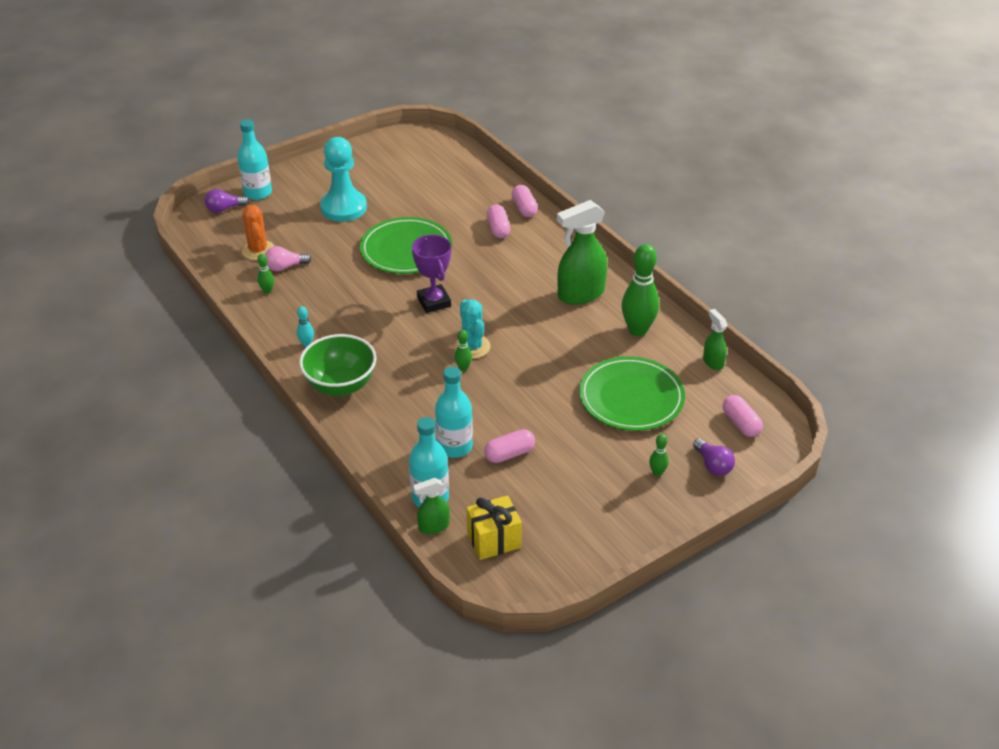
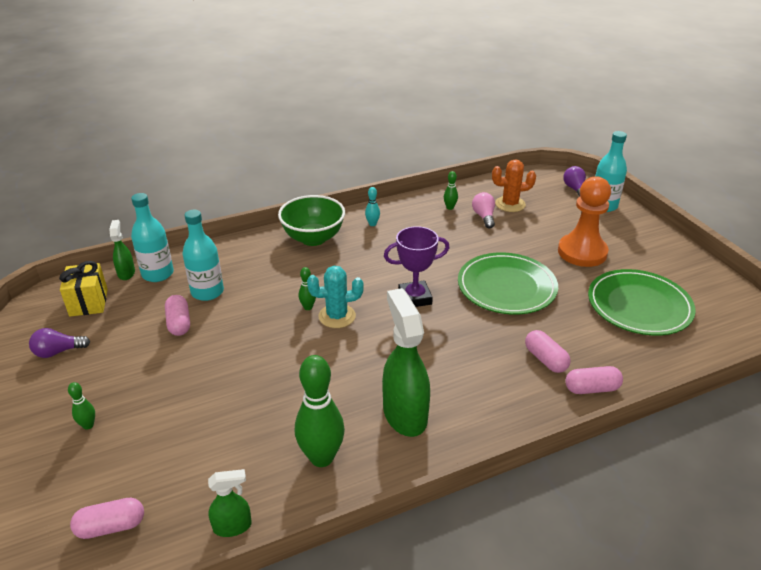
camera: 100 degrees right, 5 degrees down
(343, 208) = (582, 252): turquoise pawn -> orange pawn
(498, 229) = (545, 359): pink capsule -> pink capsule turned 60 degrees clockwise
(631, 397) = (208, 427): green plate -> green plate (639, 305)
(713, 465) = (66, 478): purple light bulb -> purple light bulb (58, 352)

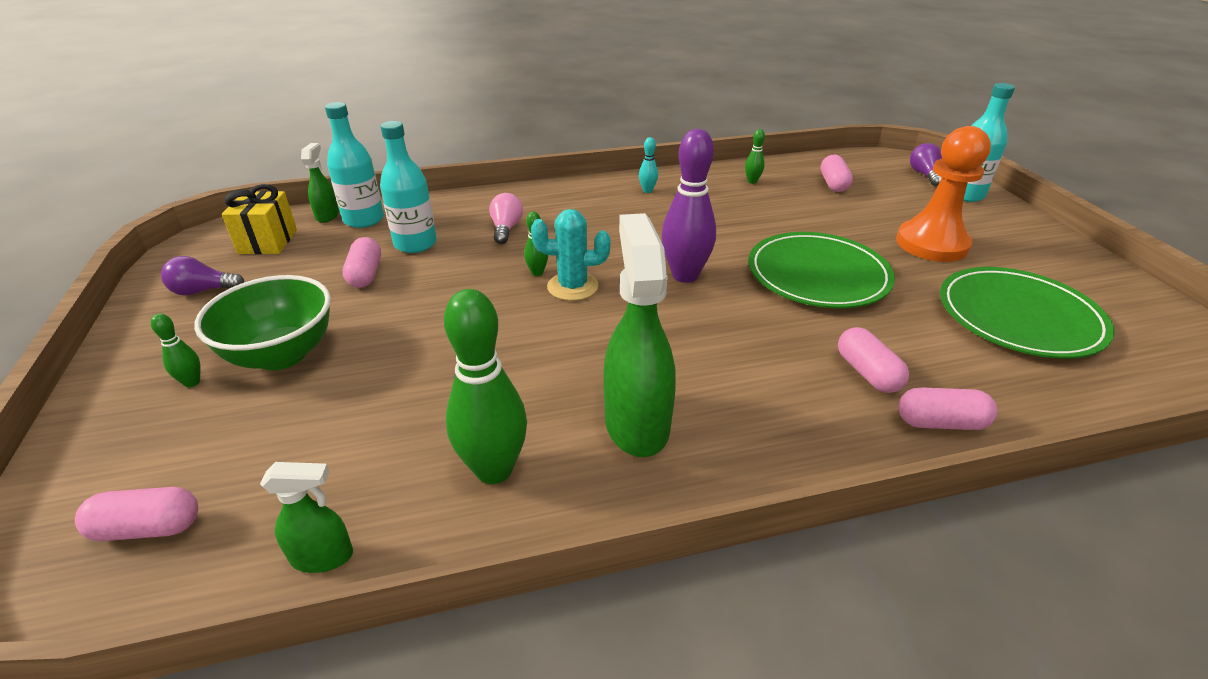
camera: 10 degrees right, 0 degrees up
(313, 238) = (568, 199): green bowl -> green bowl (282, 354)
(415, 298) = (685, 275): purple trophy -> purple bowling pin
(484, 217) = (796, 194): pink light bulb -> pink light bulb (506, 229)
(510, 204) = (833, 184): orange cactus -> pink capsule

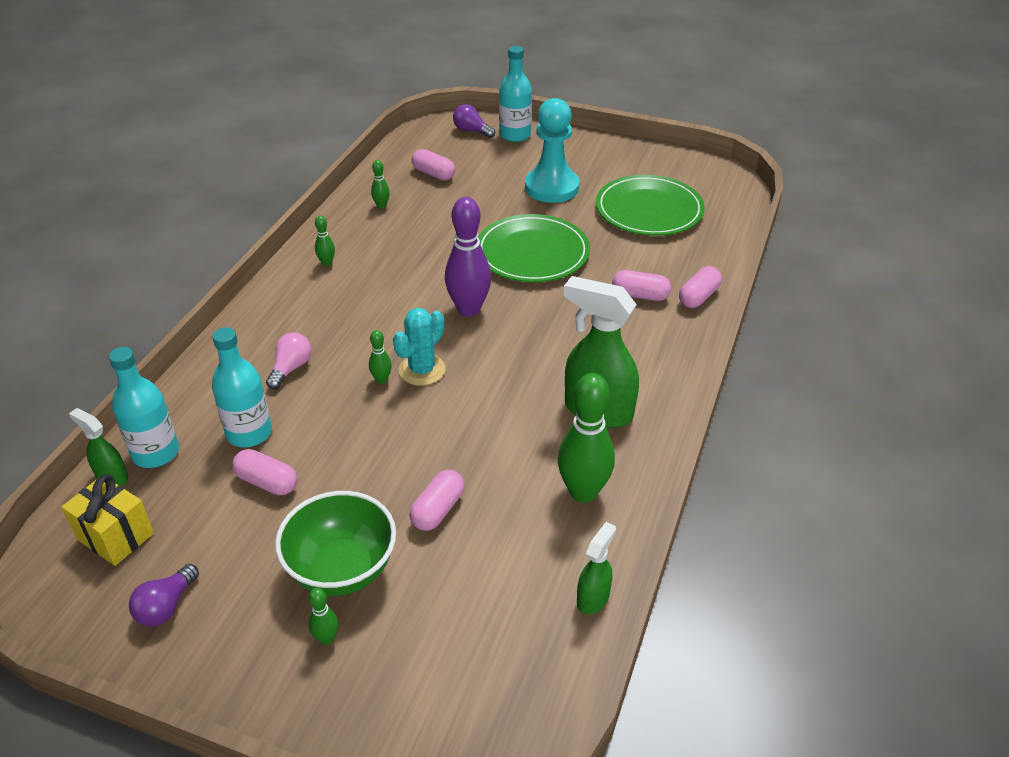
camera: 55 degrees left, 5 degrees up
(148, 528) = (492, 689): pink capsule -> pink capsule (437, 510)
(506, 229) = (291, 368): pink light bulb -> pink light bulb turned 75 degrees clockwise
(647, 191) = (327, 263): turquoise bowling pin -> green bowling pin
(931, 244) = (551, 187): orange pawn -> turquoise pawn

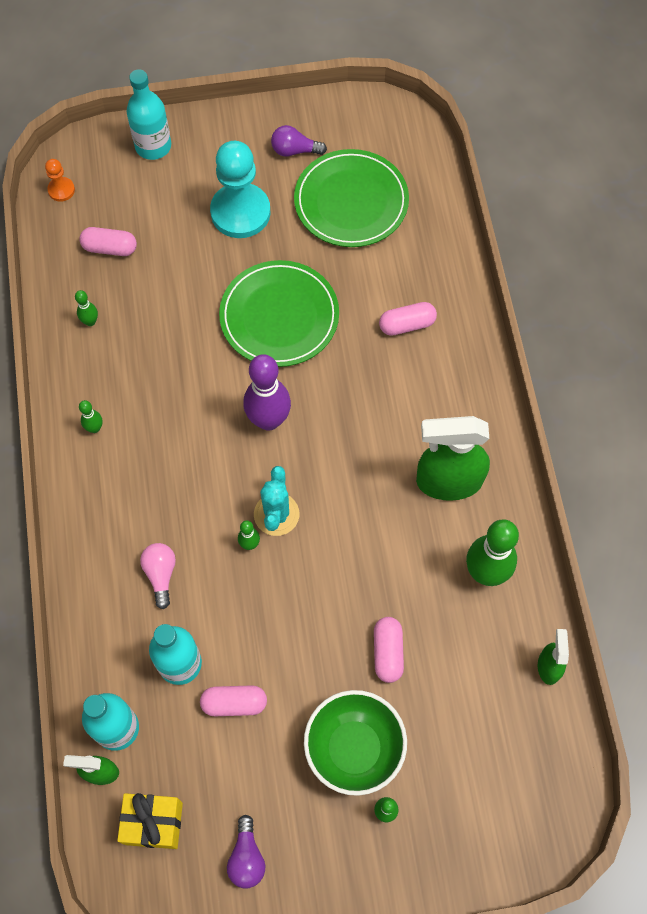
camera: 30 degrees left, 25 degrees up
(427, 136) = (61, 190): none -> orange pawn
(471, 131) = (103, 160): purple light bulb -> purple light bulb (294, 150)
(698, 297) = (457, 301): pink capsule -> none

